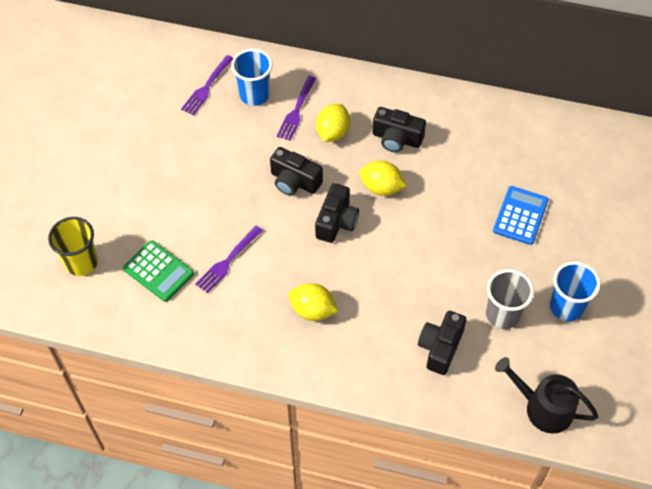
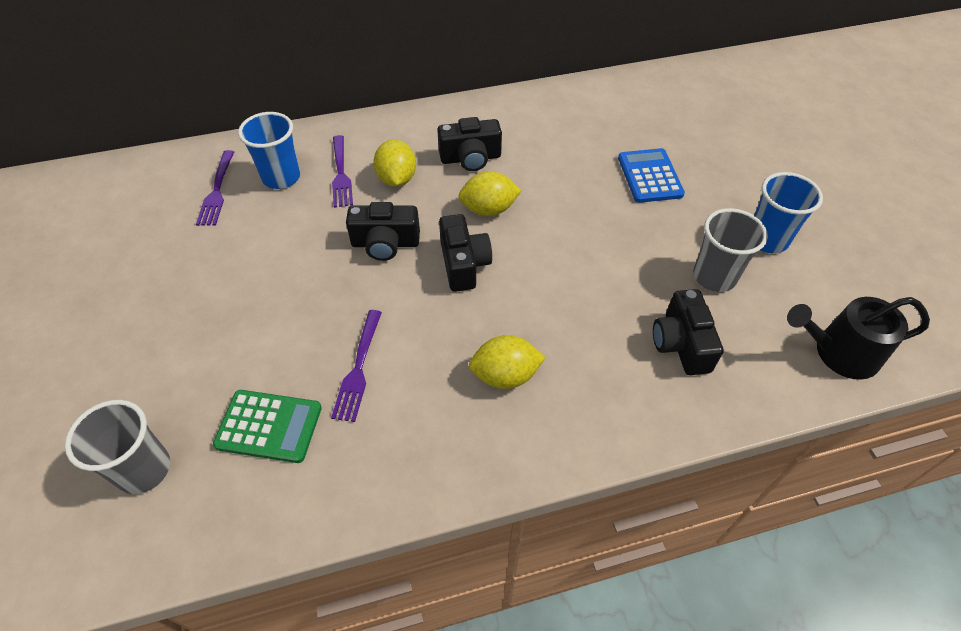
camera: 30 degrees left, 5 degrees down
(81, 262) = (144, 470): yellow cup -> grey cup

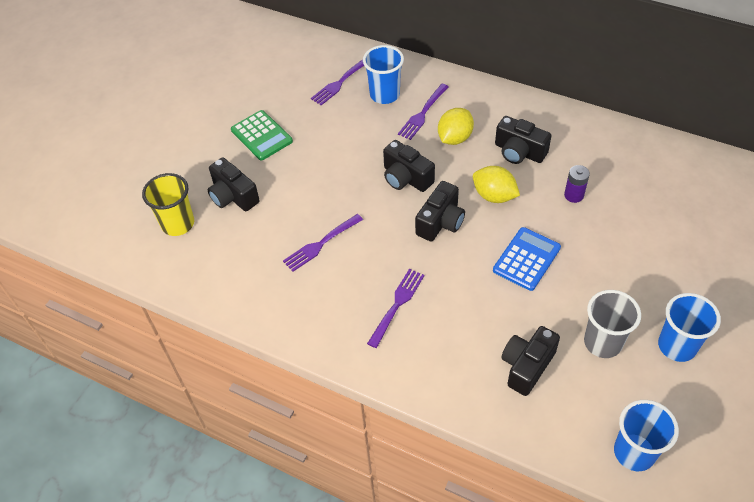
camera: 45 degrees right, 0 degrees up
(144, 470) = (178, 224): grey cup -> yellow cup
(194, 386) = (233, 196): none -> black camera
(269, 426) = (250, 243): green calculator -> green calculator (261, 136)
(505, 375) = (397, 305): yellow lemon -> purple fork
(556, 168) = (574, 195): none -> purple battery
(649, 176) = (639, 244): blue calculator -> blue calculator (526, 259)
(839, 353) = (634, 452): black watering can -> blue cup

